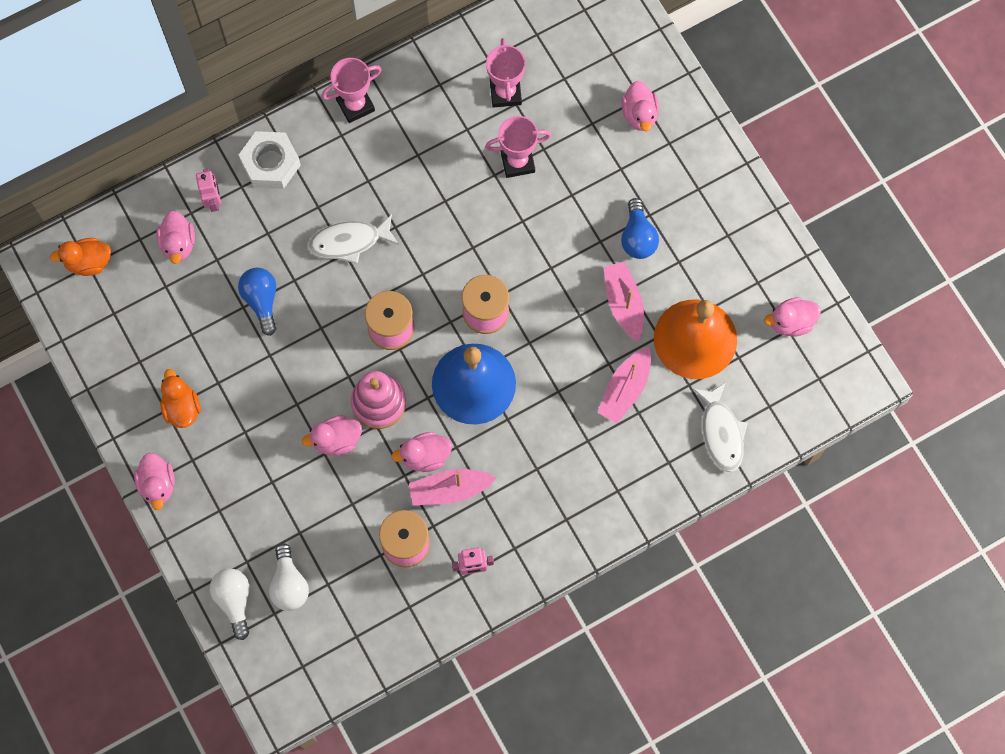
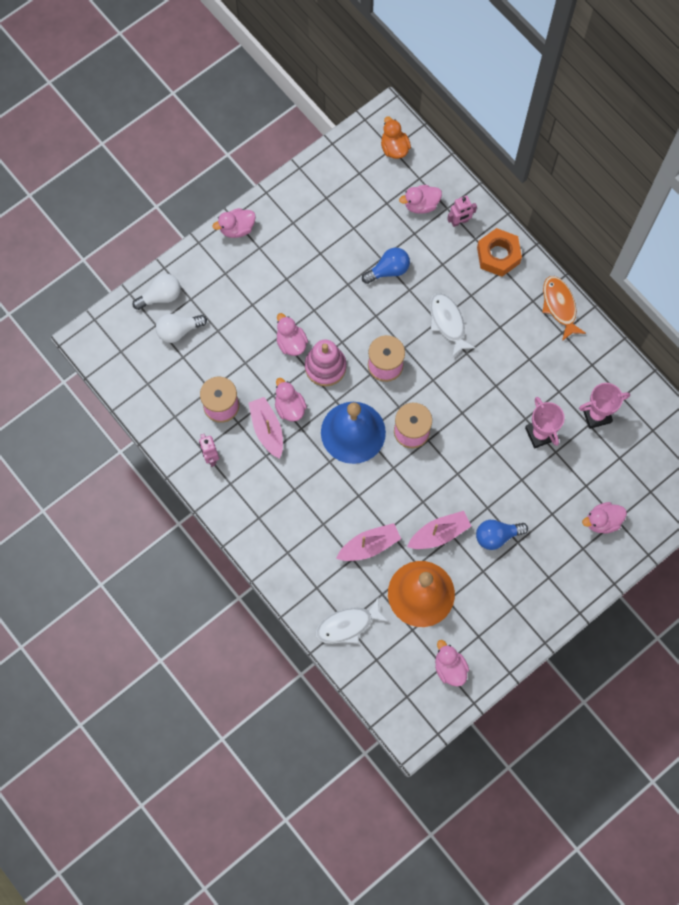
camera: 80 degrees right, 0 degrees up
(182, 408) = (297, 233): orange duck -> none
(270, 164) = (498, 255): white nut -> orange nut
(355, 105) = (560, 306): pink trophy -> orange fish
(625, 389) = (369, 546): pink boat -> pink boat turned 135 degrees clockwise

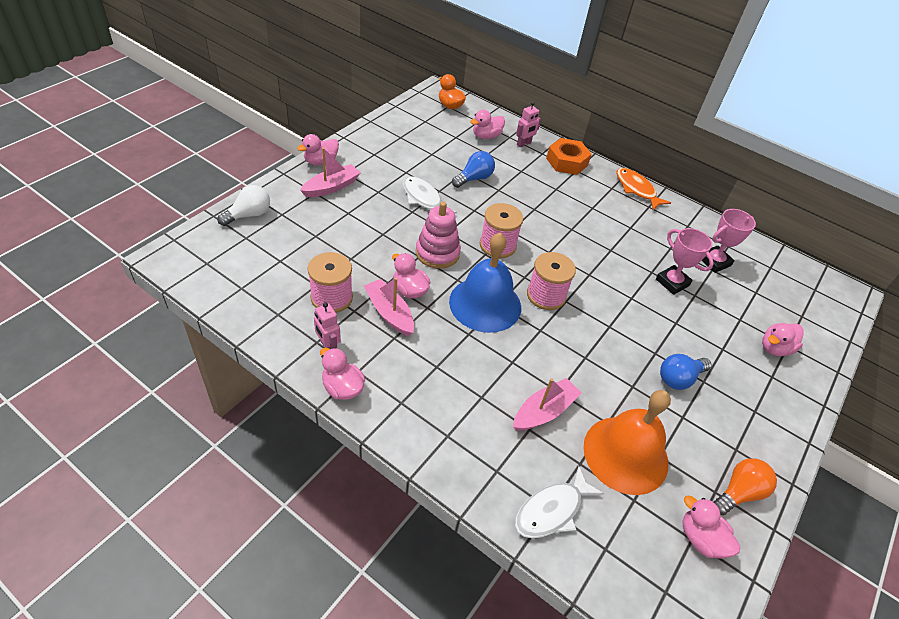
camera: 20 degrees left, 25 degrees down
(178, 331) = (272, 240): white light bulb -> none
(291, 343) = (396, 238): pink duck -> pink duck (342, 388)
(439, 533) = (617, 386): pink boat -> pink boat (331, 187)
(448, 323) = (544, 209): white fish -> white fish (424, 199)
(497, 640) = (739, 492): none -> orange light bulb

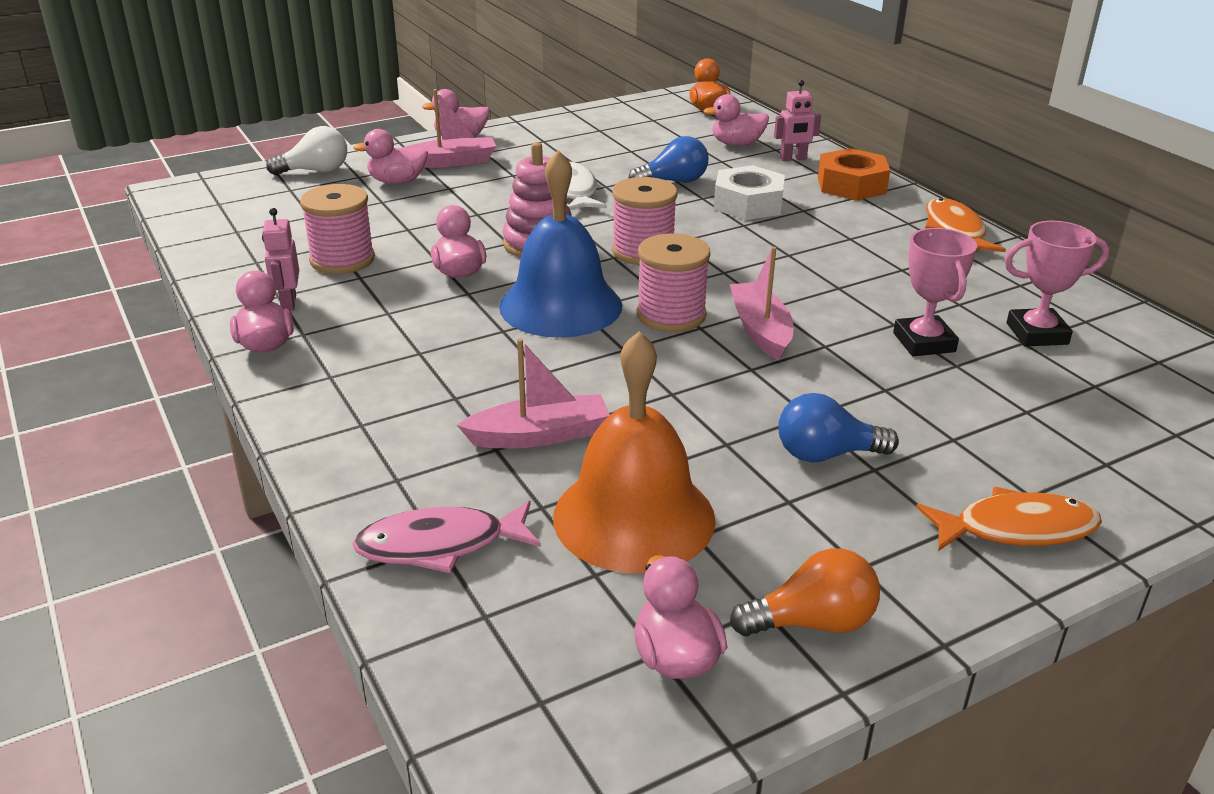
camera: 30 degrees right, 15 degrees down
(389, 313) = (406, 288): pink boat -> pink boat (760, 330)
(525, 190) = (748, 204): none -> white nut
(552, 510) = (440, 545): white fish -> pink fish
(775, 348) = (1071, 461): pink duck -> pink duck (397, 182)
(778, 400) = (1016, 529): none -> orange fish

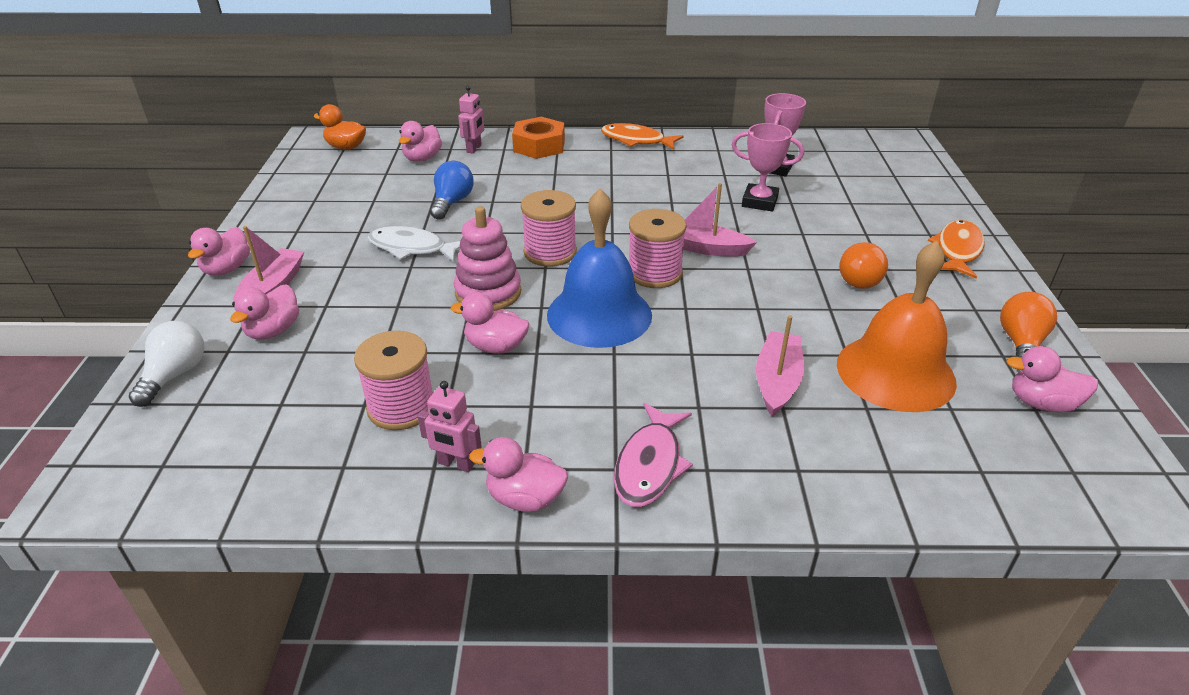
camera: 60 degrees left, 5 degrees up
(440, 545) = (894, 470): pink fish -> pink fish (650, 464)
(748, 204) = (523, 188): white nut -> none
(826, 454) = (861, 278): blue light bulb -> orange light bulb

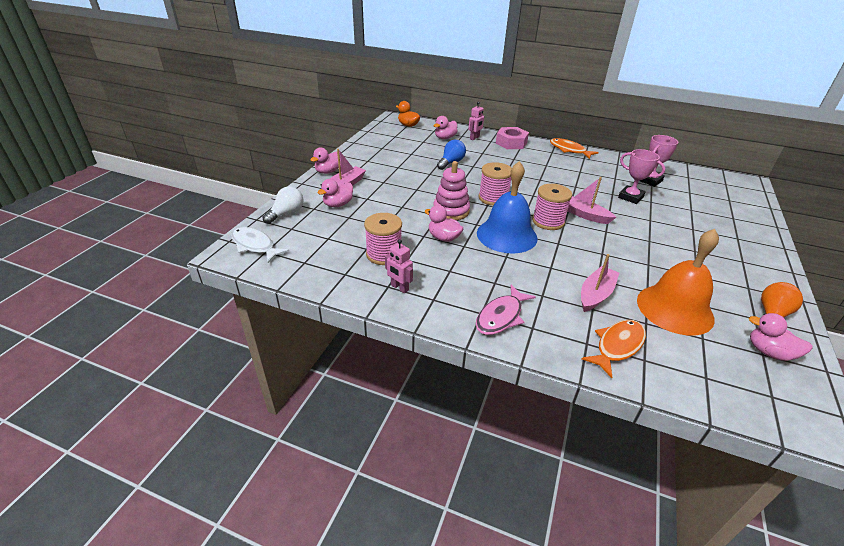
camera: 20 degrees right, 0 degrees up
(412, 248) = (421, 181): white fish -> white fish (255, 245)
(525, 498) = (427, 313): pink duck -> none
(539, 146) = (511, 143): orange nut -> pink nut
(861, 278) = (677, 253): orange light bulb -> none
(957, 250) = (753, 251): orange fish -> orange fish (617, 346)

